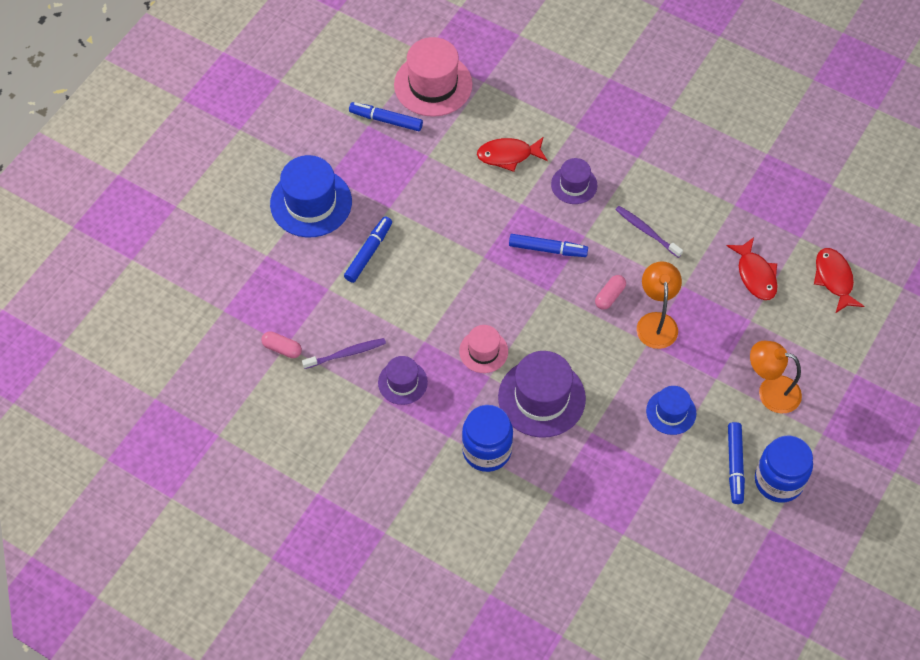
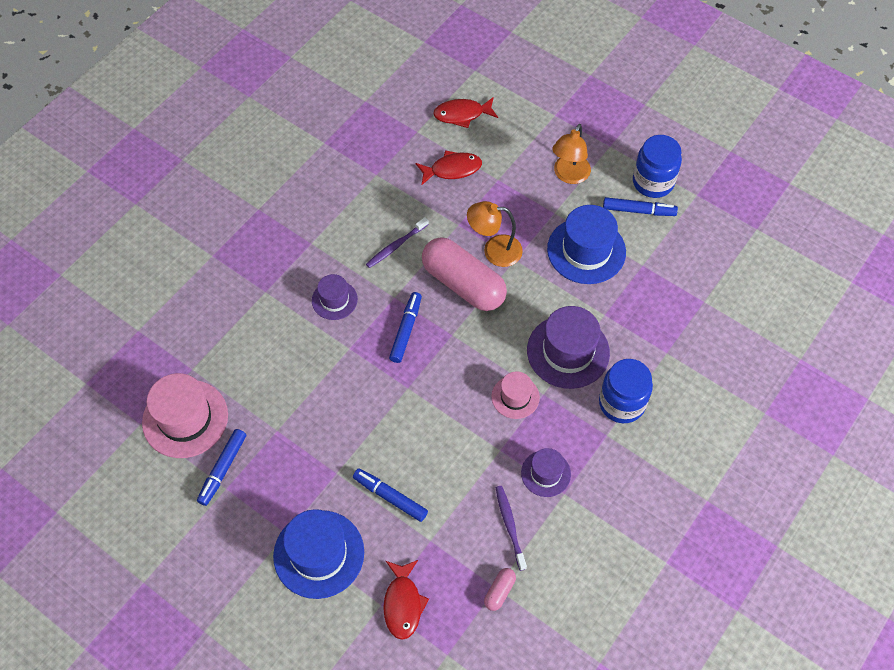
camera: 85 degrees left, 0 degrees up
(508, 155) = (289, 354): red fish -> red fish (403, 604)
(610, 296) = (463, 284): pink capsule -> pink capsule, size x2.45
(671, 412) = (586, 250): blue hat -> blue hat, size x1.76

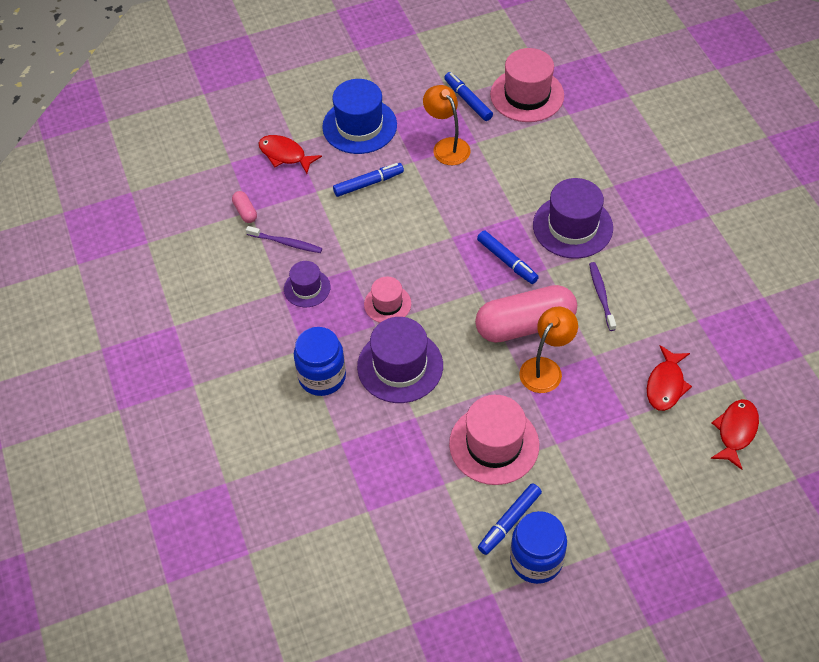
camera: 125 degrees right, 5 degrees down
(334, 300) = (572, 226): purple hat -> purple hat, size x1.76
(569, 175) = (594, 484): orange lamp -> orange lamp (447, 146)
(586, 250) = (494, 444): blue hat -> pink hat

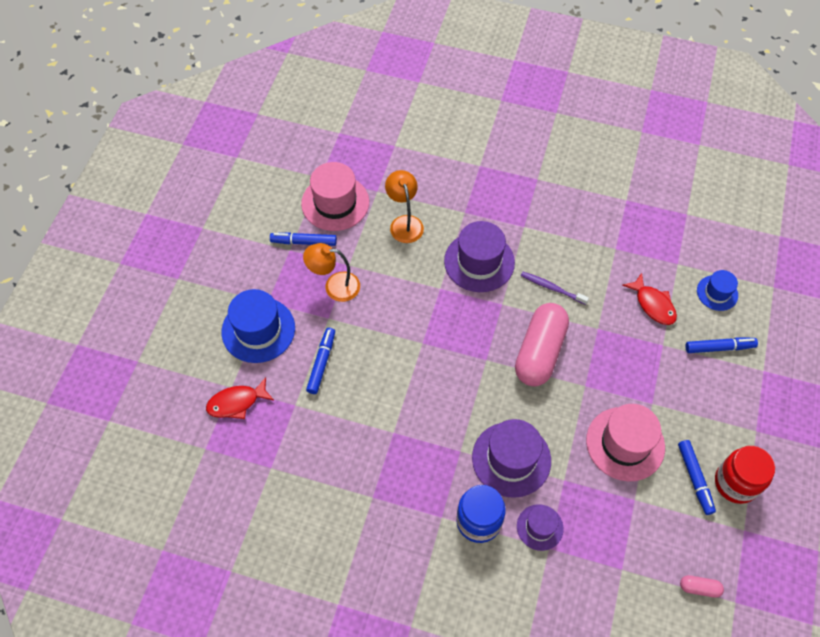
camera: 55 degrees left, 5 degrees up
(245, 212) = (268, 471): pink capsule -> pink capsule (699, 588)
(286, 243) = (327, 462): purple toothbrush -> none
(307, 288) = (385, 476): purple hat -> purple hat (540, 527)
(387, 304) = (448, 429): pink hat -> none
(507, 261) = (474, 323): blue marker -> blue marker (719, 347)
(536, 560) = (735, 483): blue jar -> red jar
(545, 368) = (586, 365): orange lamp -> orange lamp (404, 223)
(735, 431) = (717, 293): red fish -> blue hat

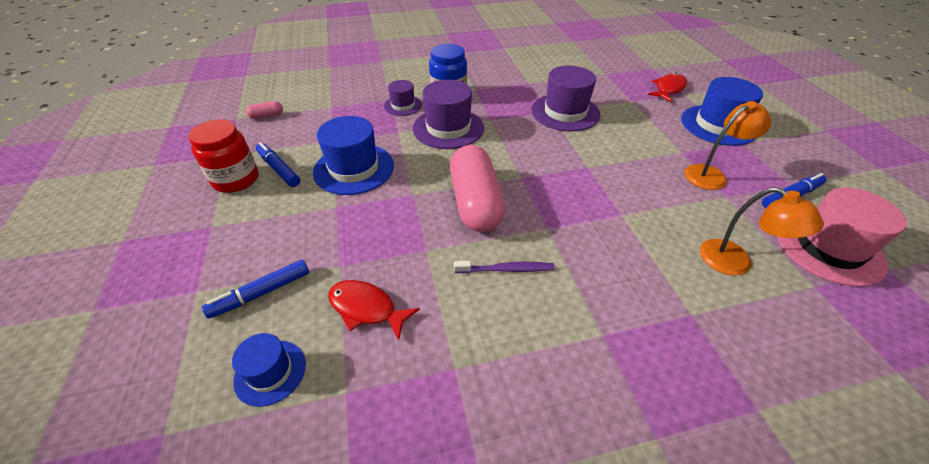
camera: 150 degrees right, 15 degrees down
(321, 363) = (646, 125): blue marker -> none
(479, 262) = (611, 259): purple hat -> purple hat (565, 112)
(625, 443) = (354, 169): pink hat -> blue hat

